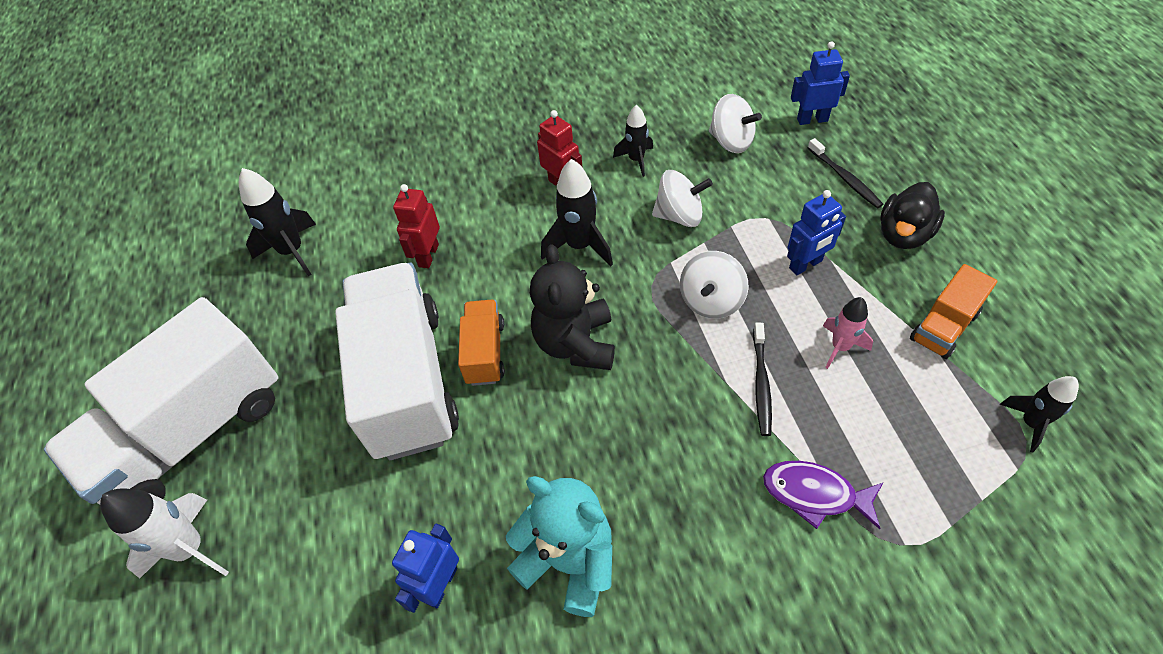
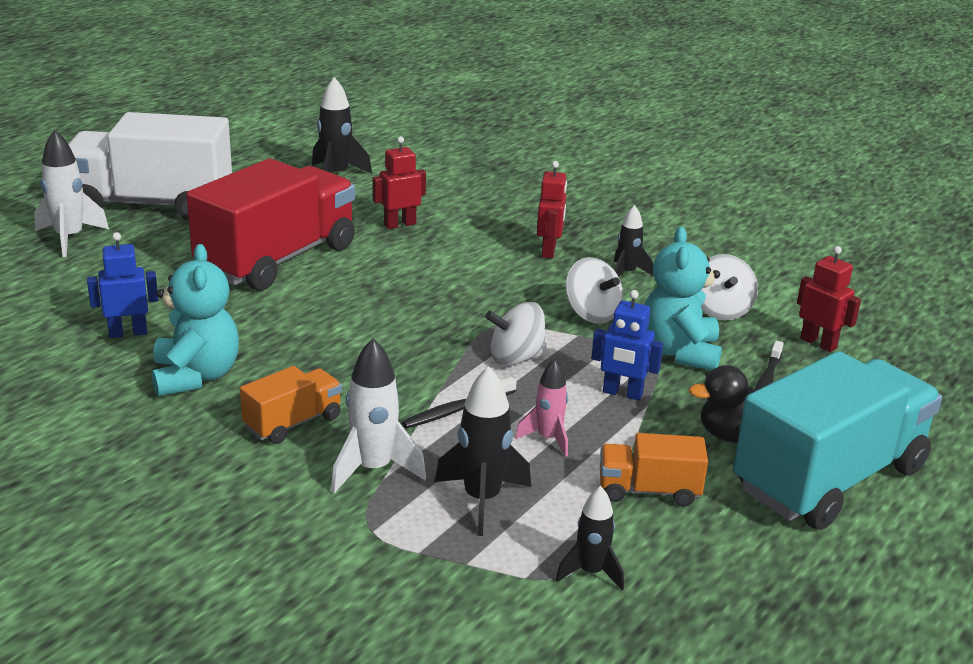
camera: 45 degrees right, 25 degrees down
(407, 381) = (277, 259): white truck -> red truck
(485, 352) = (338, 279): orange truck -> orange truck (293, 423)
(576, 343) = (393, 313): black teddy bear -> none
(579, 246) = (494, 281): black rocket -> black rocket (482, 500)
(772, 198) = (679, 352): none -> turquoise teddy bear
(812, 119) = (818, 343): blue robot -> red robot
(815, 494) = (373, 469): purple fish -> white rocket
(981, 219) = (829, 479): none -> turquoise truck

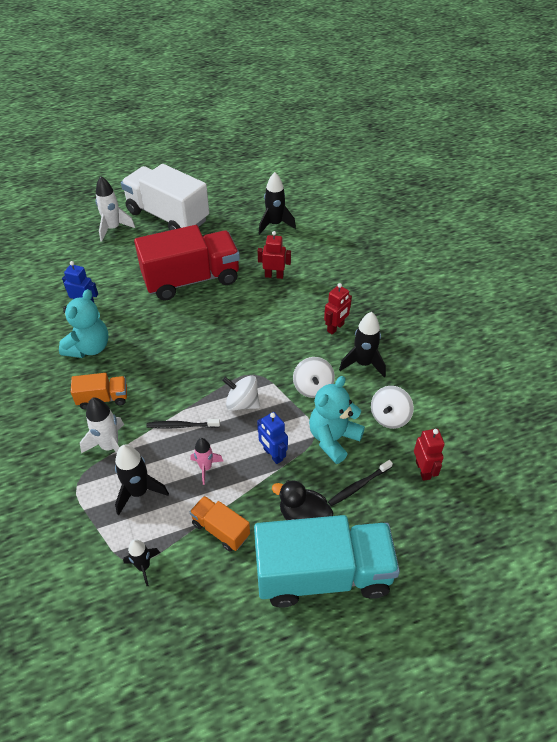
camera: 35 degrees right, 20 degrees up
(627, 273) = (363, 363): black rocket -> black rocket, size x1.56

